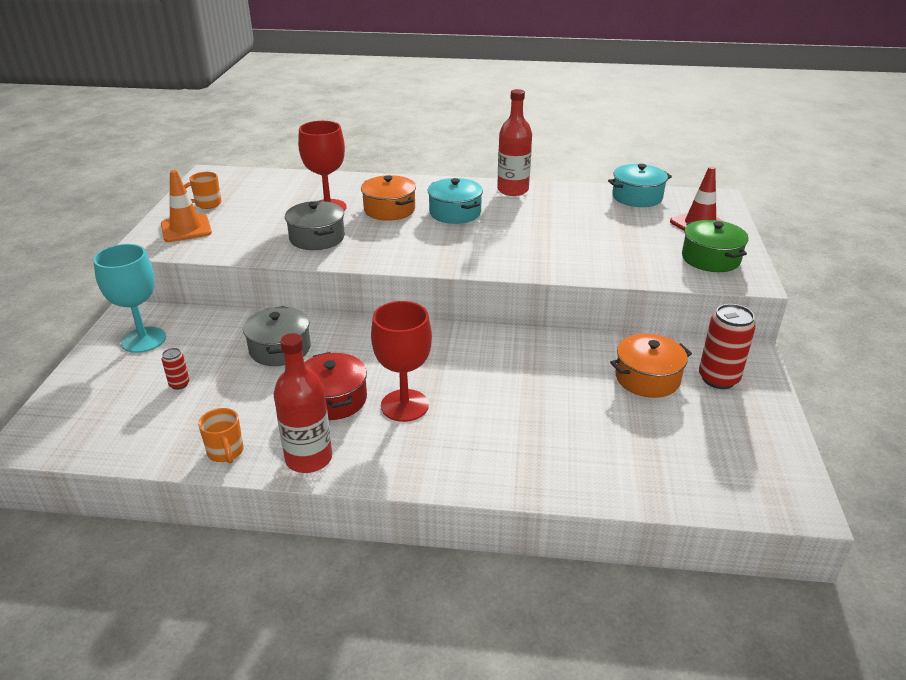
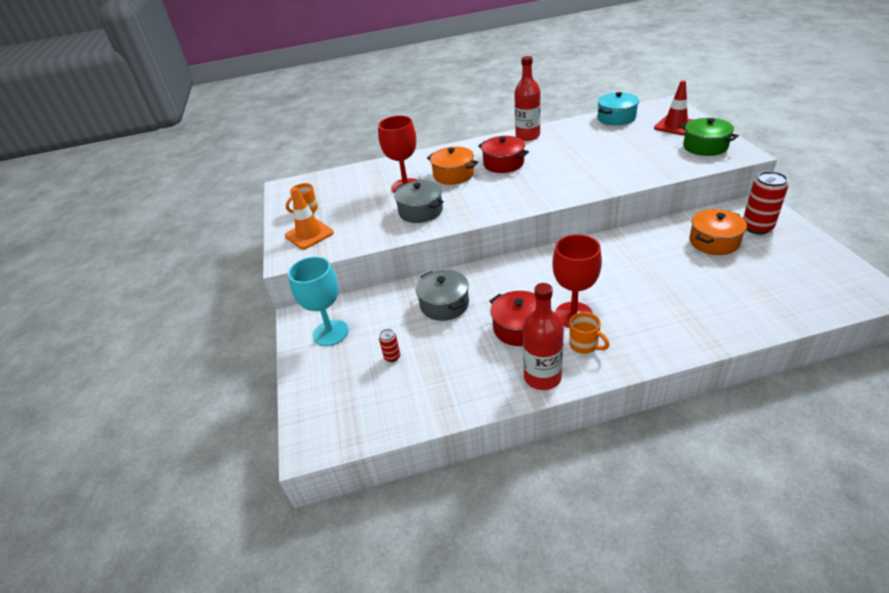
camera: 15 degrees left, 5 degrees up
(226, 452) = (477, 395): orange mug -> orange mug (584, 345)
(455, 213) = (503, 163): turquoise pot -> red pot

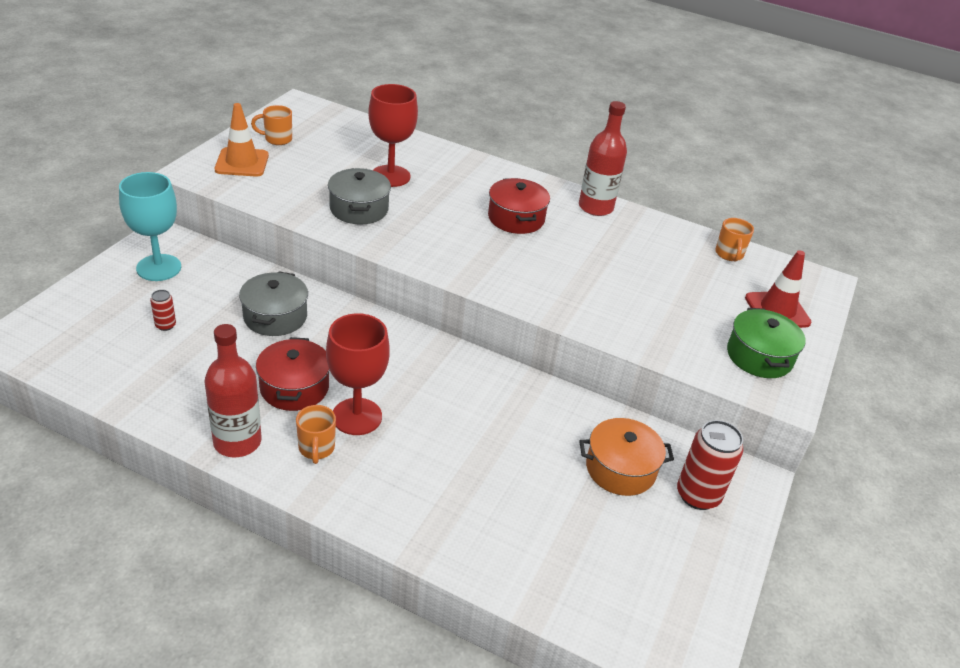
camera: 30 degrees right, 0 degrees up
(453, 175) = (450, 195): orange pot -> none
(616, 118) = (729, 254): turquoise pot -> orange mug

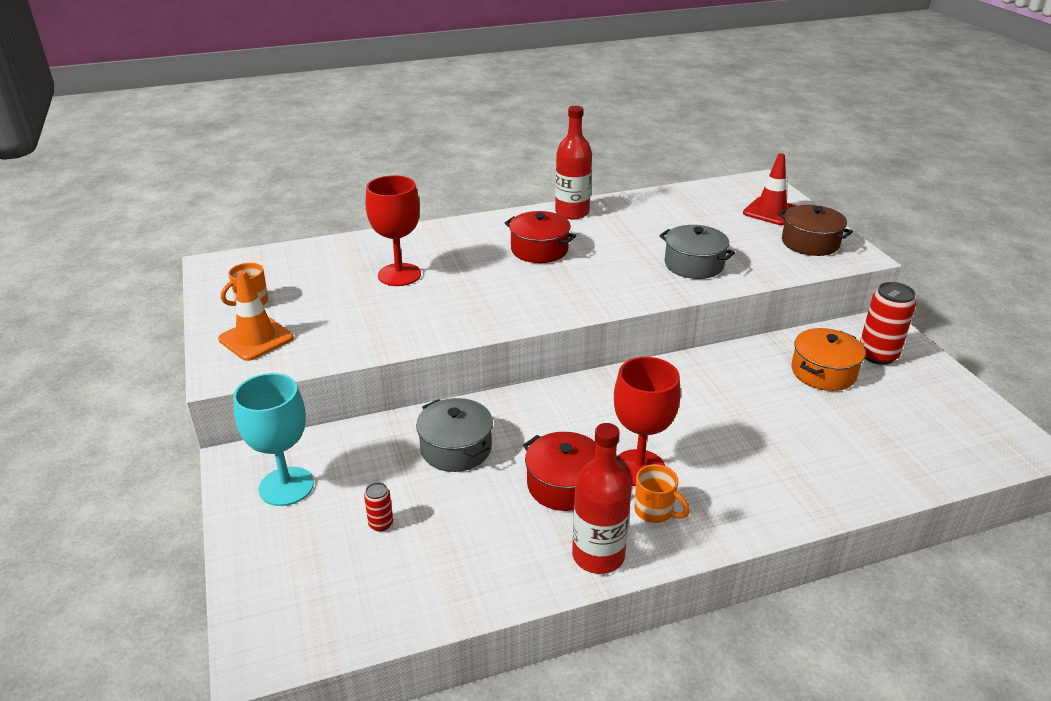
camera: 40 degrees left, 5 degrees down
(359, 209) = (422, 312): grey pot -> grey pot (693, 265)
(729, 254) = (692, 195): orange mug -> none
(759, 356) = (810, 243): green pot -> brown pot

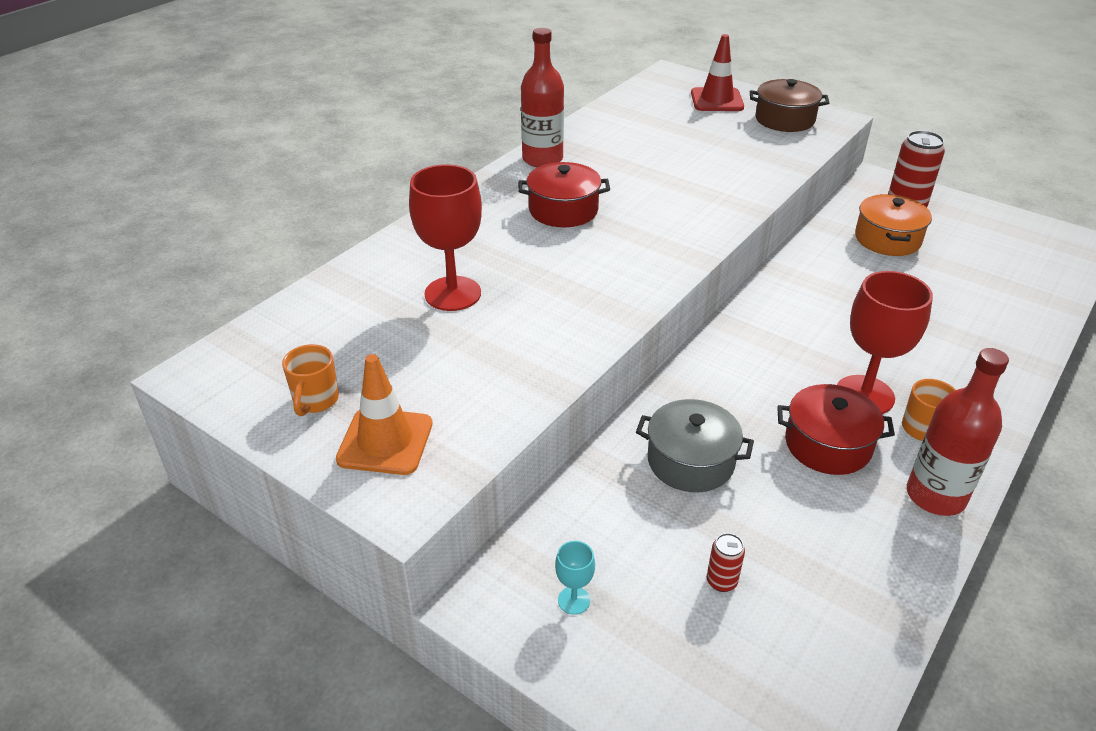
camera: 35 degrees left, 5 degrees up
(286, 486) = (574, 600): turquoise goblet -> turquoise goblet, size x0.45
(693, 265) = (721, 174): grey pot -> none

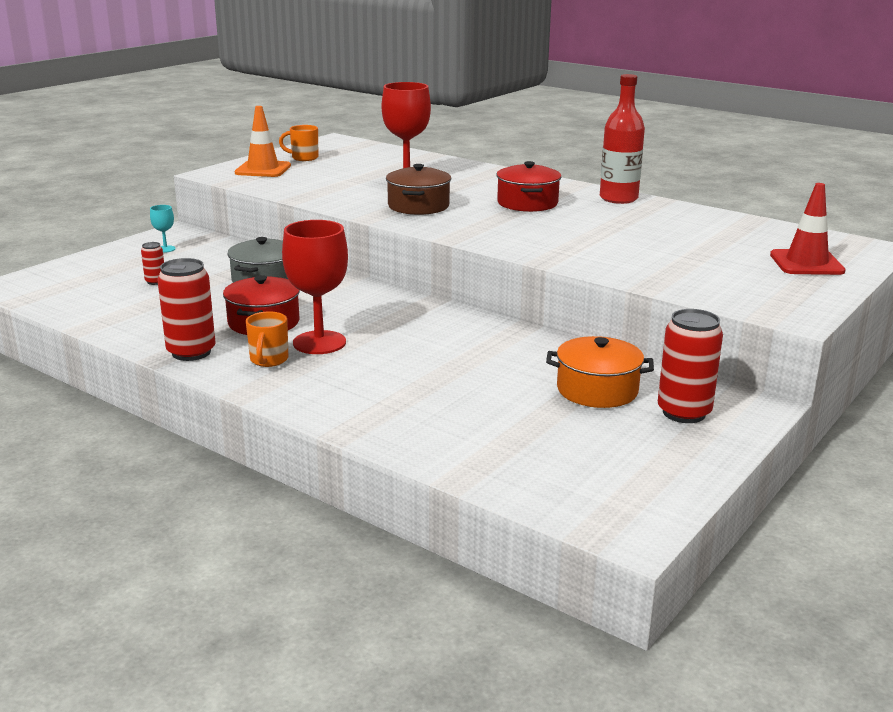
camera: 90 degrees right, 15 degrees down
(784, 119) = (772, 290): brown pot -> brown pot (418, 206)
(935, 496) = (191, 352): red bottle -> red can

